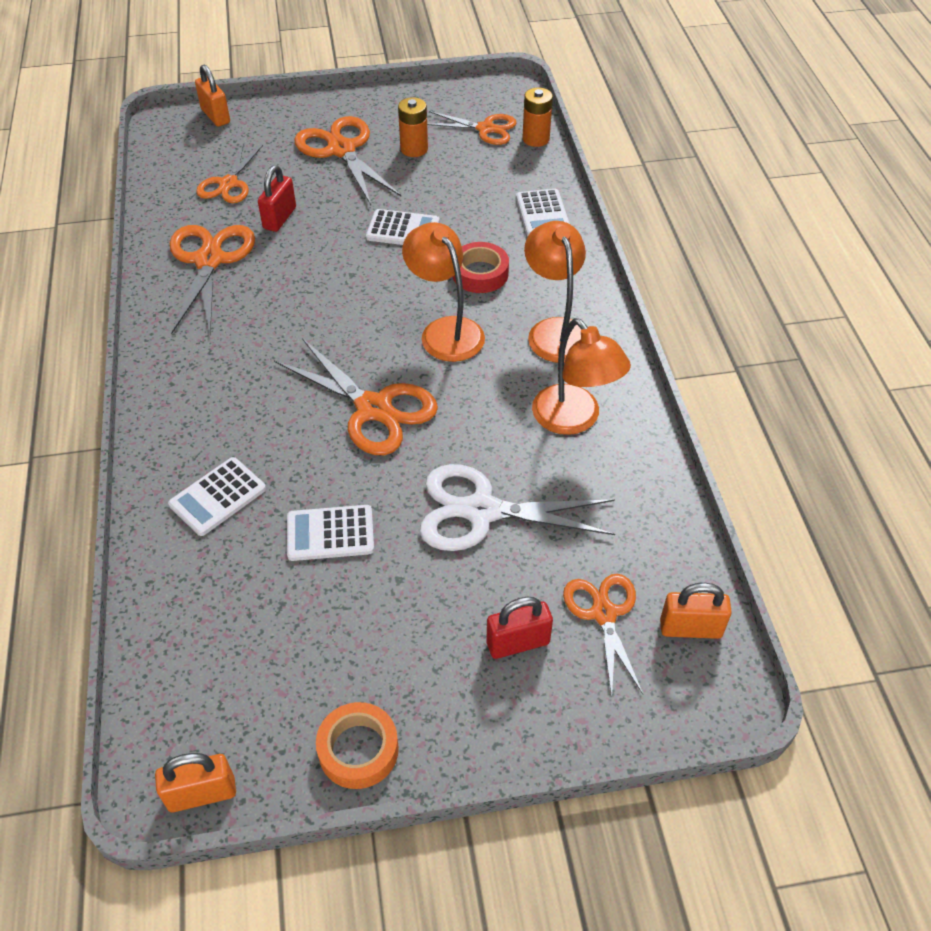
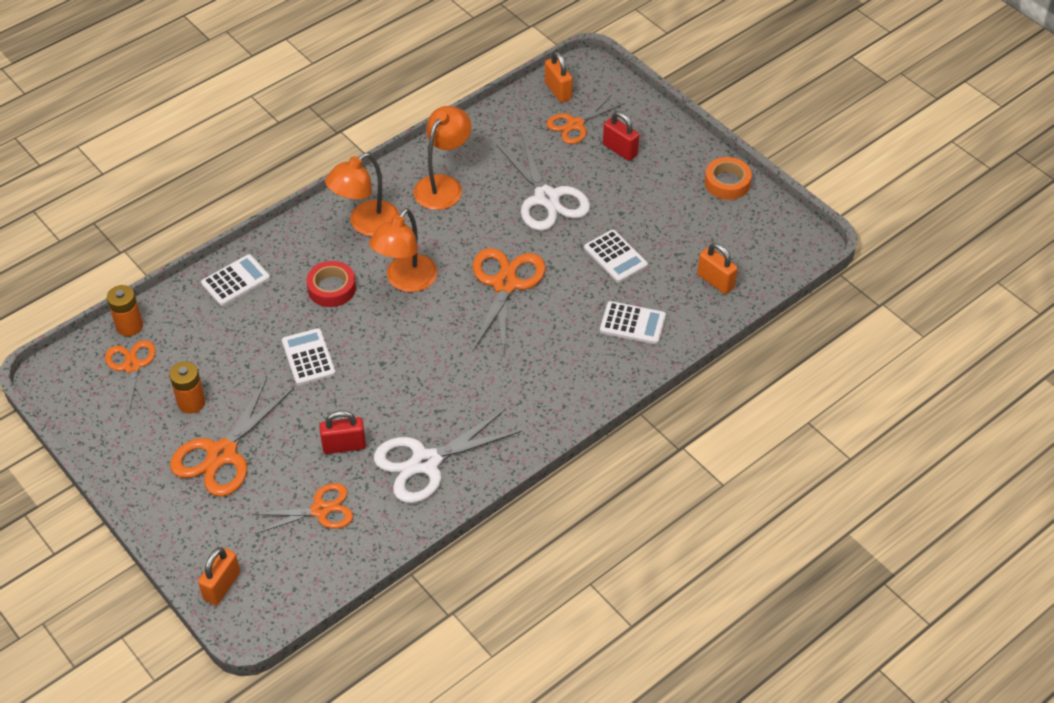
camera: 120 degrees left, 0 degrees up
(202, 794) = (798, 228): orange padlock -> orange padlock (715, 281)
(209, 260) = (426, 462): orange scissors -> white scissors

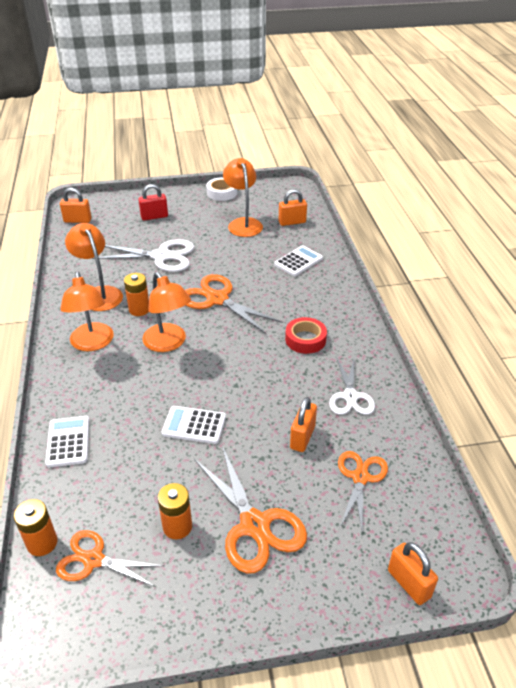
camera: 60 degrees left, 10 degrees down
(332, 288) = (136, 385): red tape -> red tape (305, 339)
(344, 446) = (302, 437): red padlock -> orange padlock
(426, 462) = (350, 396): white scissors -> white scissors, size x0.65
(441, 230) = (139, 309): none -> orange battery
(575, 125) = (114, 224): orange scissors -> none
(615, 257) = (238, 248): white calculator -> none
(673, 236) = (243, 223): none -> orange lamp
(727, 183) = (222, 193): orange tape -> white tape

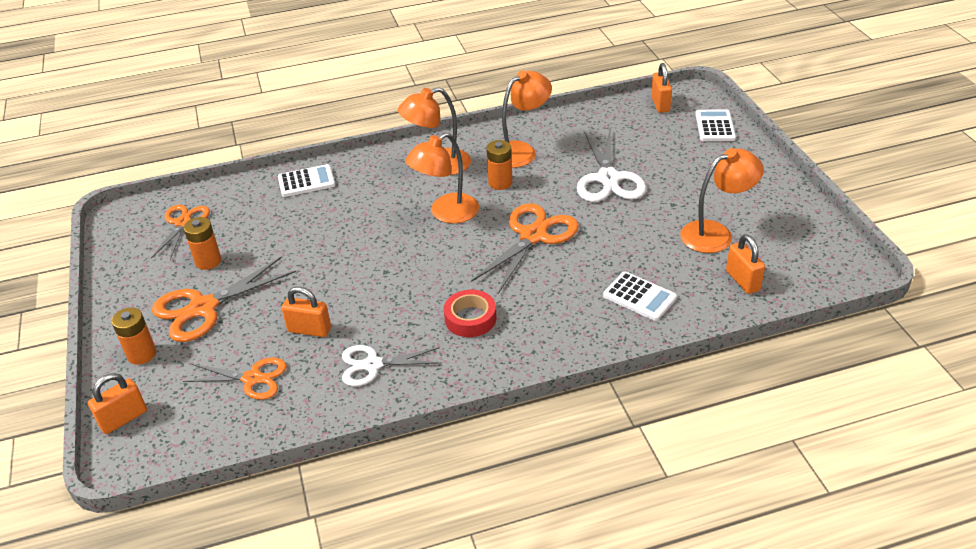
camera: 85 degrees right, 0 degrees up
(42, 543) = (202, 194): orange battery -> orange battery (142, 354)
(154, 217) = (696, 156): red padlock -> none
(194, 425) = (326, 251): white calculator -> white calculator (714, 126)
(222, 193) = (791, 202): white tape -> none

